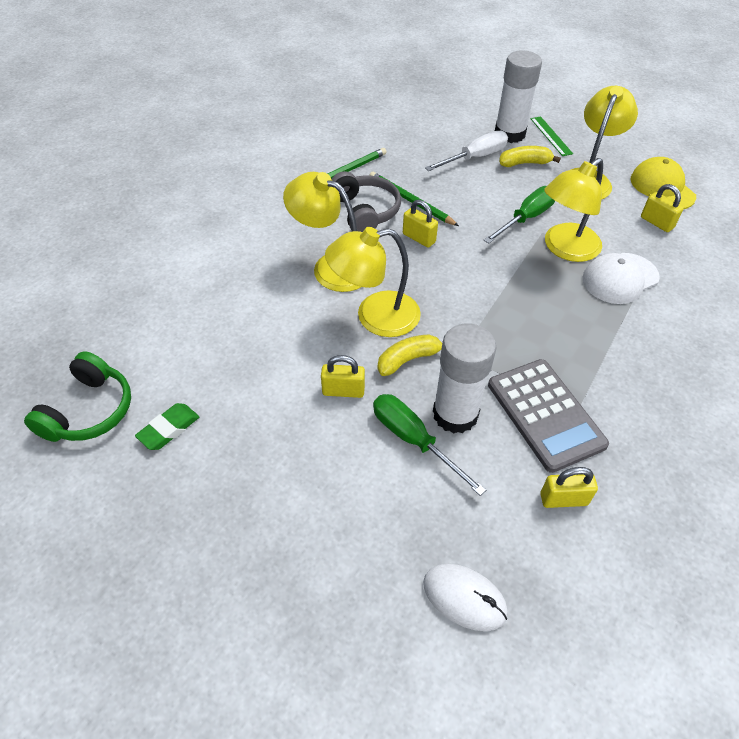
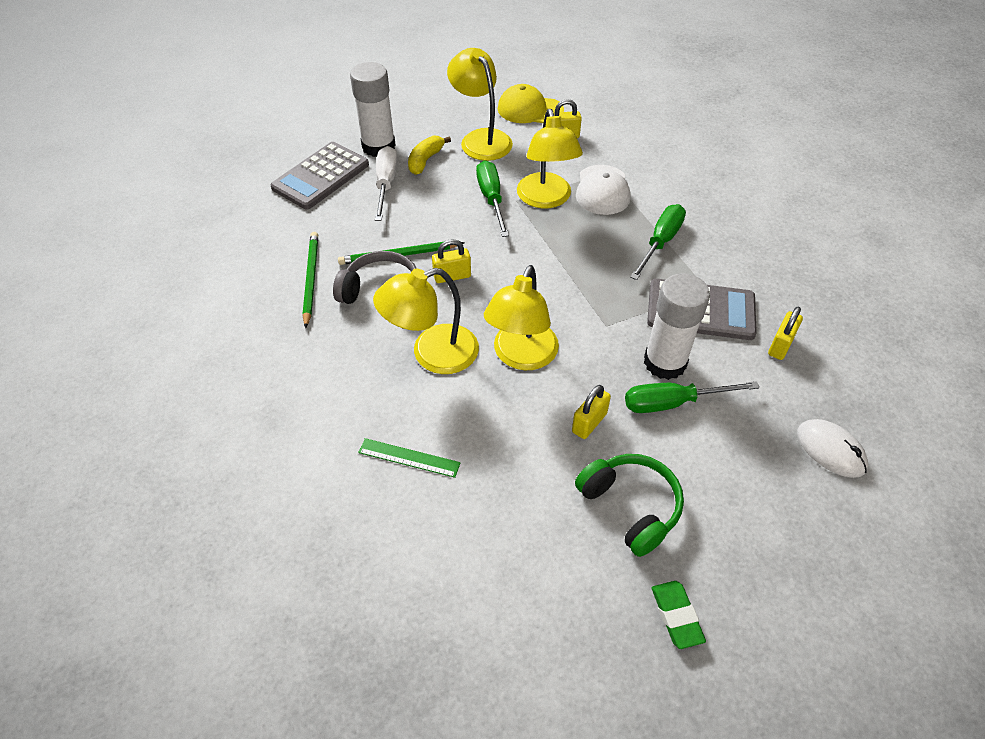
camera: 55 degrees left, 0 degrees up
(89, 411) = (463, 648): green headphones -> green headphones (630, 507)
(169, 429) = (539, 582): green eraser -> green eraser (676, 616)
(408, 359) = (587, 360): yellow banana -> none
(445, 125) = (321, 176): none -> grey calculator
(464, 598) = (830, 450): white mouse -> white mouse turned 75 degrees clockwise
(551, 136) = (408, 126): green ruler -> green ruler (409, 458)
(600, 347) = (660, 242): none -> green screwdriver

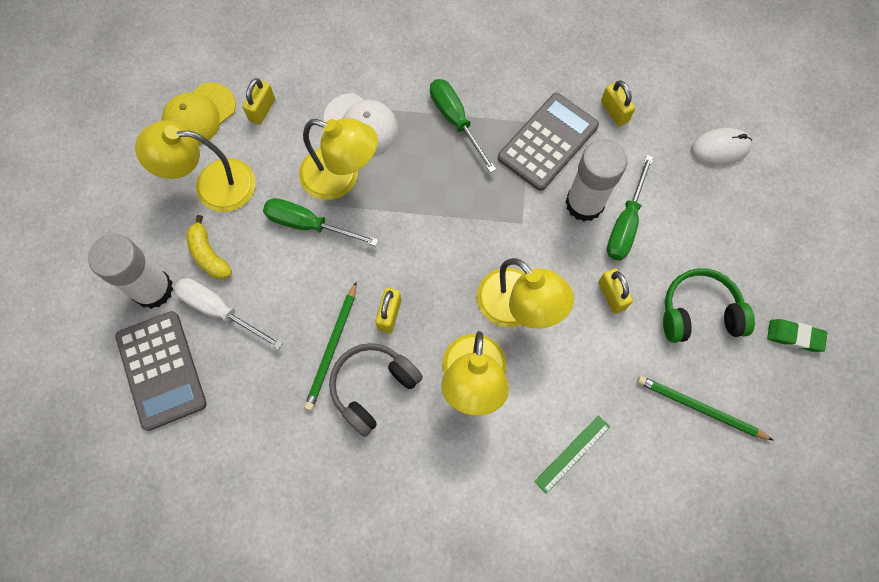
camera: 60 degrees left, 20 degrees up
(311, 279) = (313, 446): green pencil -> green pencil (700, 408)

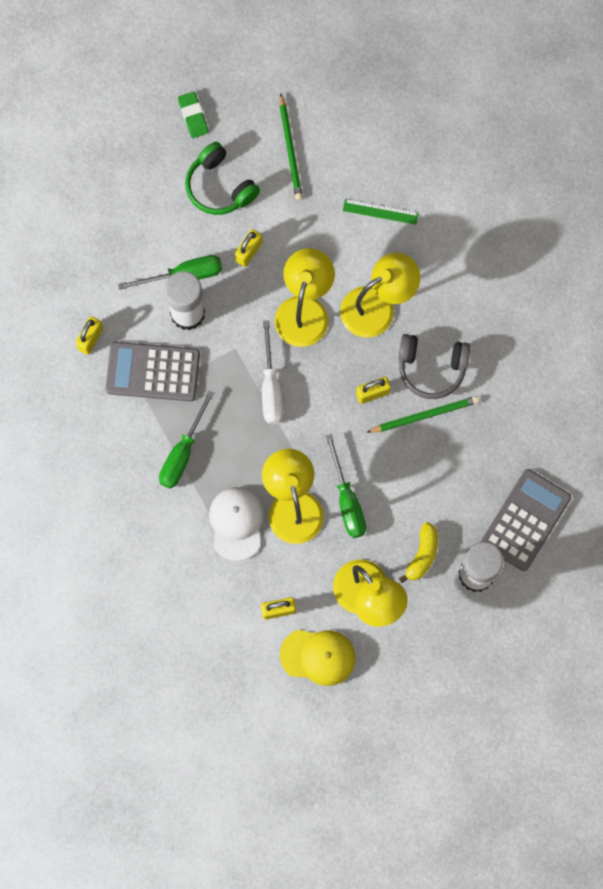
camera: 125 degrees left, 5 degrees up
(219, 310) = (456, 514): white screwdriver -> white screwdriver (271, 387)
(720, 148) = (70, 243): white mouse -> none

